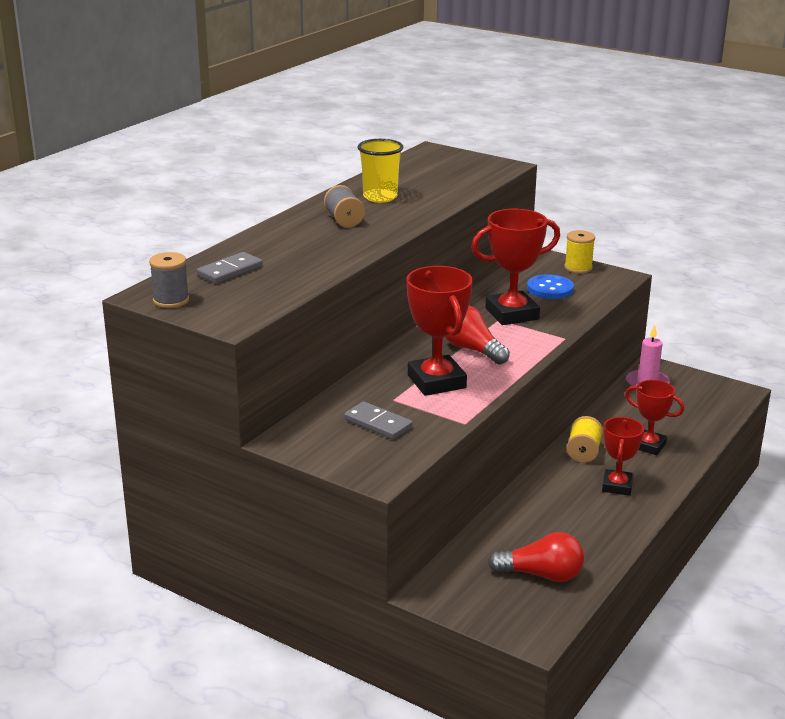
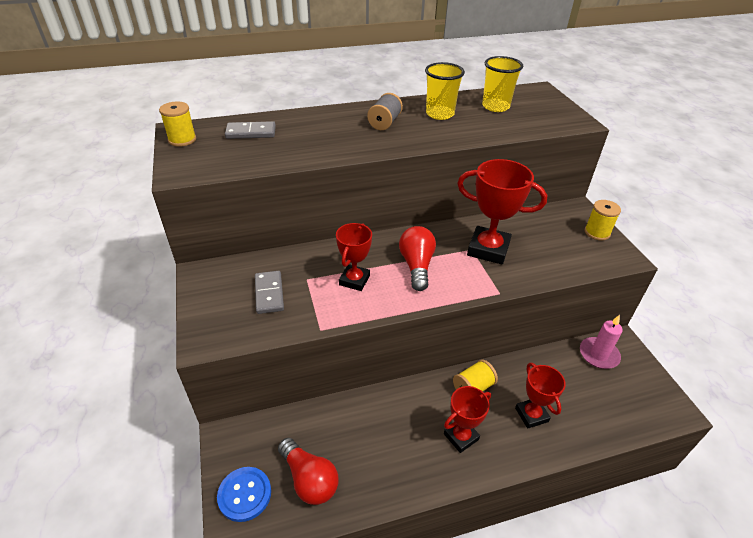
camera: 40 degrees right, 15 degrees up
(171, 300) = (182, 140): grey spool -> yellow spool
(418, 175) = (495, 106): none -> yellow cup
(436, 381) = (354, 280): red trophy -> red trophy, size x0.63
(550, 289) = (548, 241): blue button -> blue button (244, 494)

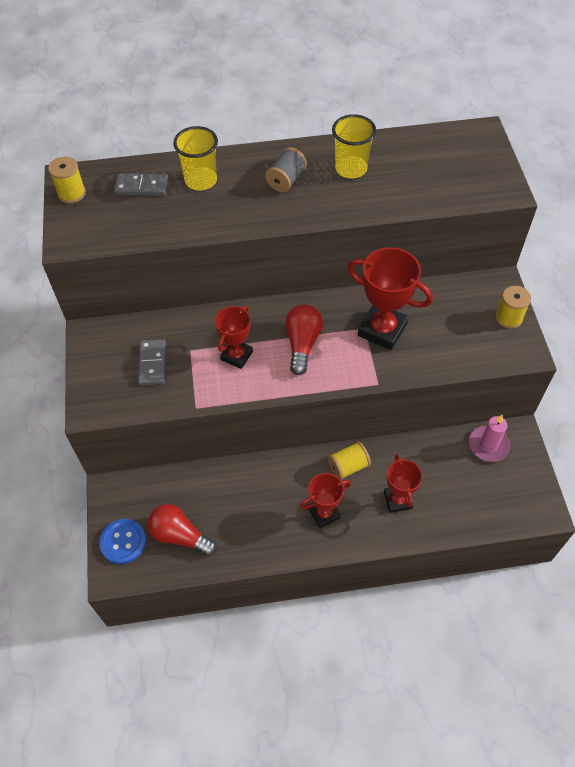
camera: 10 degrees right, 15 degrees up
(309, 479) = (180, 535): red light bulb -> red light bulb turned 150 degrees clockwise
(495, 106) = (419, 159): yellow cup -> yellow cup (201, 180)

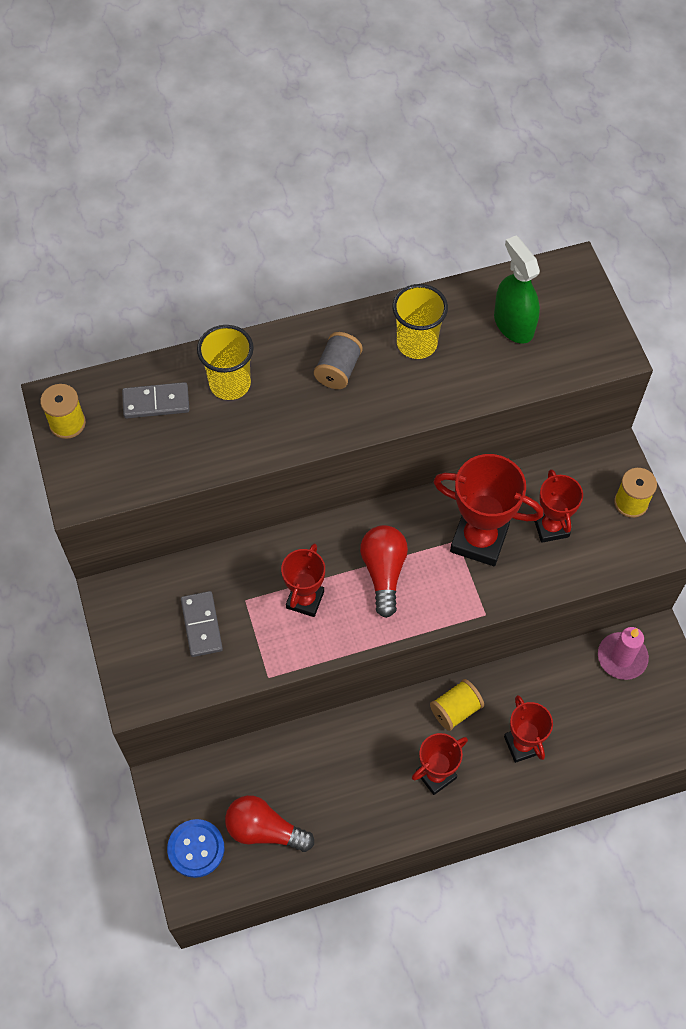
camera: 10 degrees left, 5 degrees up
(429, 163) = (513, 324): none -> green spray bottle
(441, 327) = (551, 527): none -> red trophy

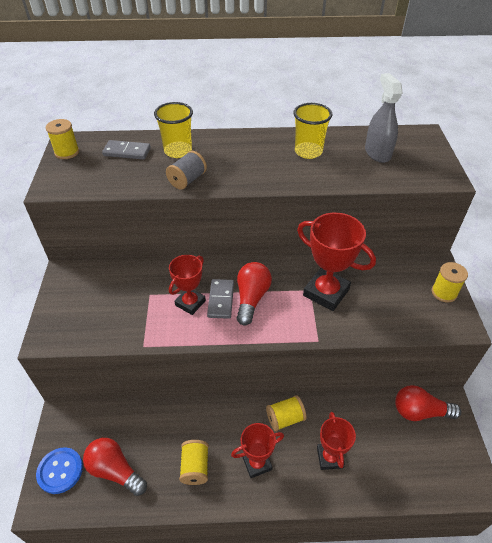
camera: 15 degrees right, 15 degrees down
(202, 625) = (113, 303): grey domino -> grey domino (221, 300)
(338, 370) = (251, 156): grey spool -> grey spool (187, 180)
(362, 800) = (195, 467): none -> yellow spool
(513, 324) = (377, 153): green spray bottle -> grey spray bottle
(551, 527) = (380, 295): red trophy -> none
(622, 657) = (420, 412): pink candle -> red light bulb

